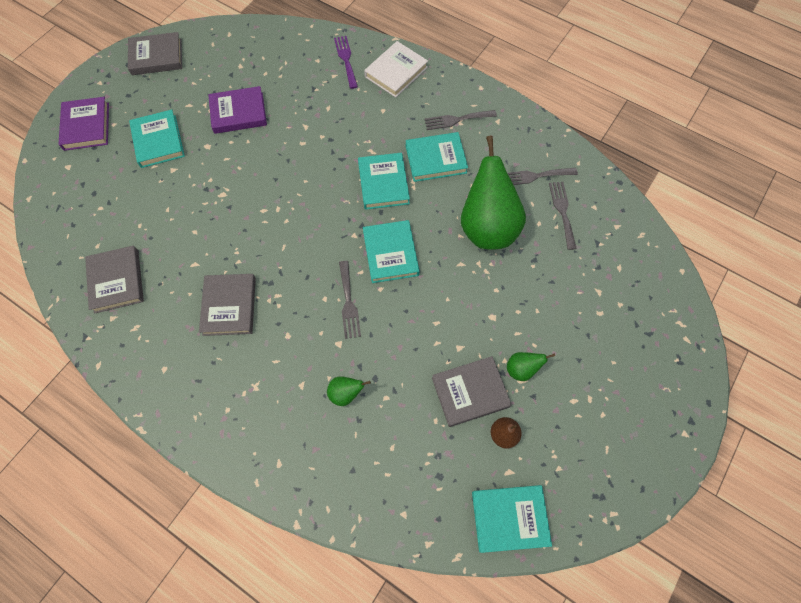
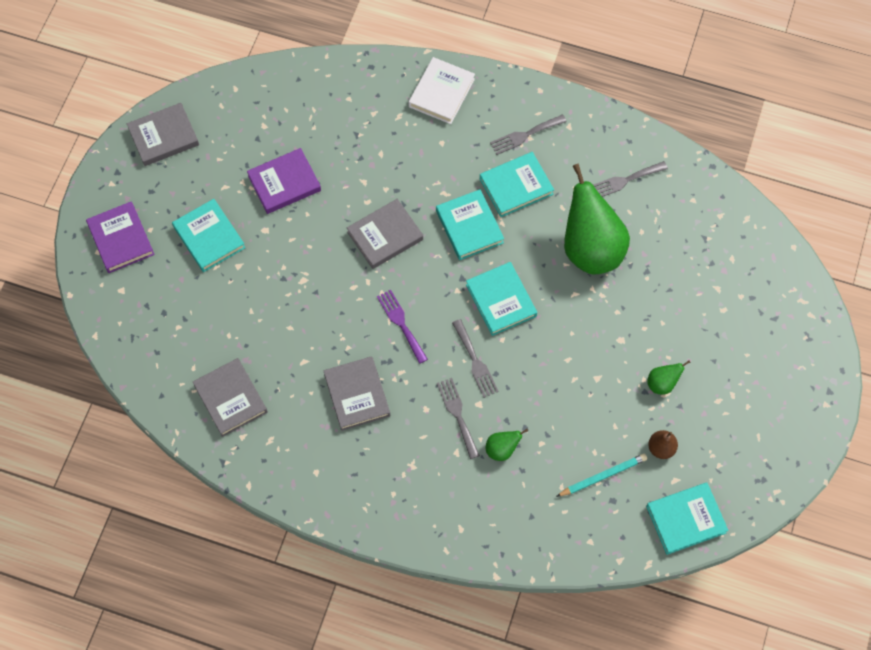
camera: 15 degrees left, 0 degrees up
(346, 59) = (380, 90): purple fork -> purple fork (401, 323)
(437, 447) = (603, 476): none -> turquoise pencil
(470, 392) = (619, 418): grey book -> grey book (385, 236)
(562, 211) = (662, 213): grey fork -> grey fork (457, 414)

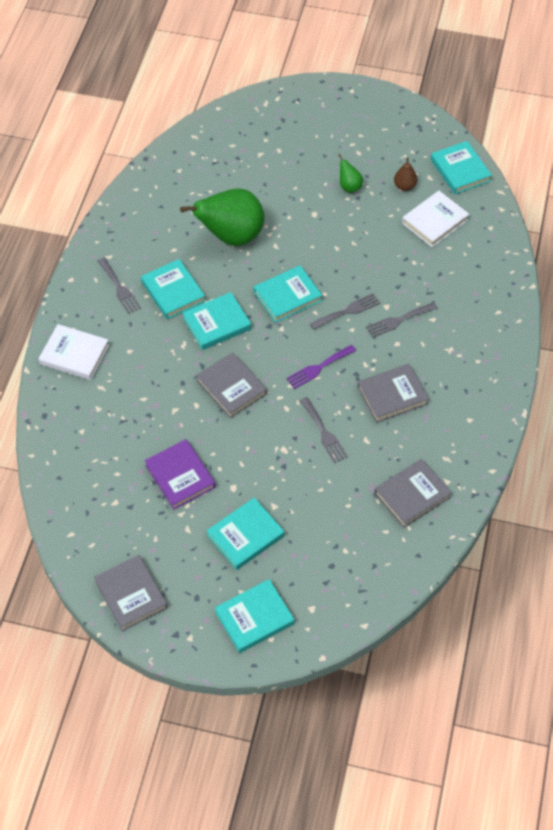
camera: 95 degrees left, 10 degrees down
(121, 239) = (254, 618): purple book -> turquoise book
(502, 449) = (424, 288): green pear -> none
(603, 476) = (434, 221): turquoise pencil -> white book
(625, 180) = (163, 215): grey fork -> grey fork (324, 432)

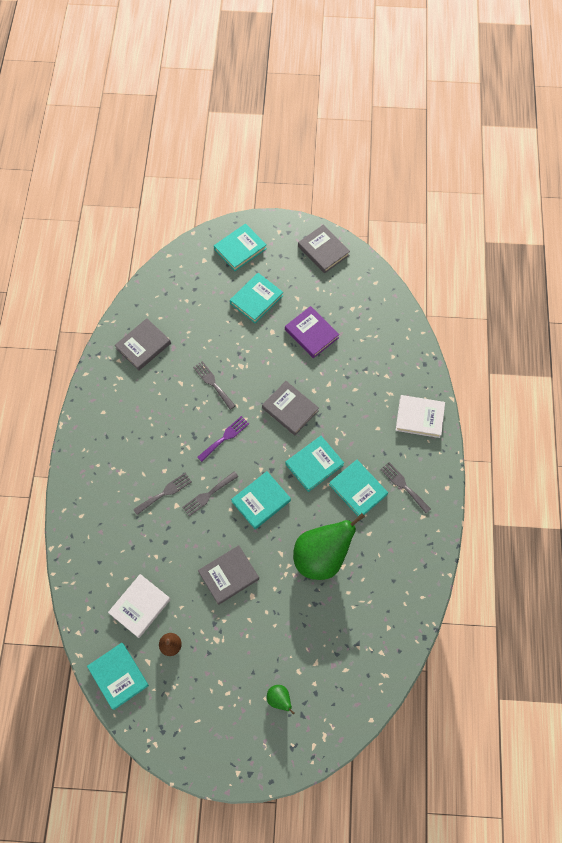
camera: 170 degrees right, 10 degrees up
(349, 187) = (223, 635): green pear -> green pear (279, 699)
(392, 395) = (164, 423): grey book -> grey book (229, 575)

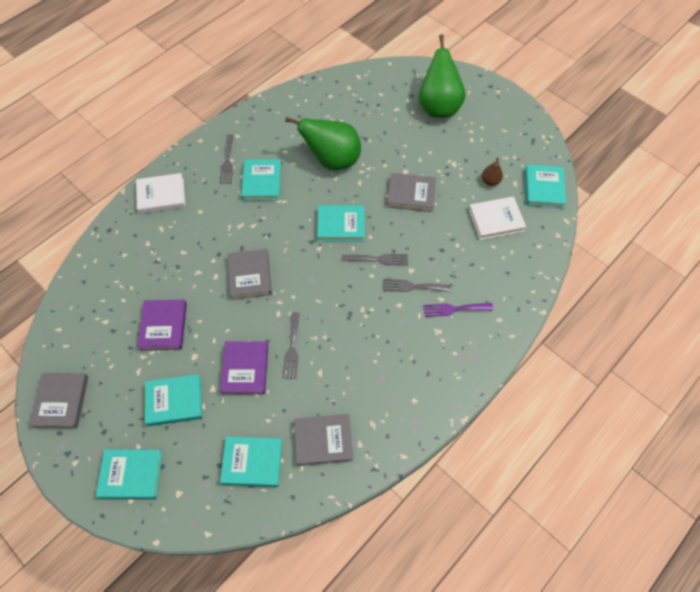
camera: 140 degrees left, 5 degrees down
(225, 437) = (324, 293): purple fork -> purple fork (454, 309)
(231, 349) = (245, 369): none -> purple book
(279, 699) = (438, 107): green pear -> green pear, size x2.35
(314, 464) = (275, 221): turquoise book -> turquoise book (252, 462)
(419, 417) = (161, 195): white book -> white book turned 60 degrees counterclockwise

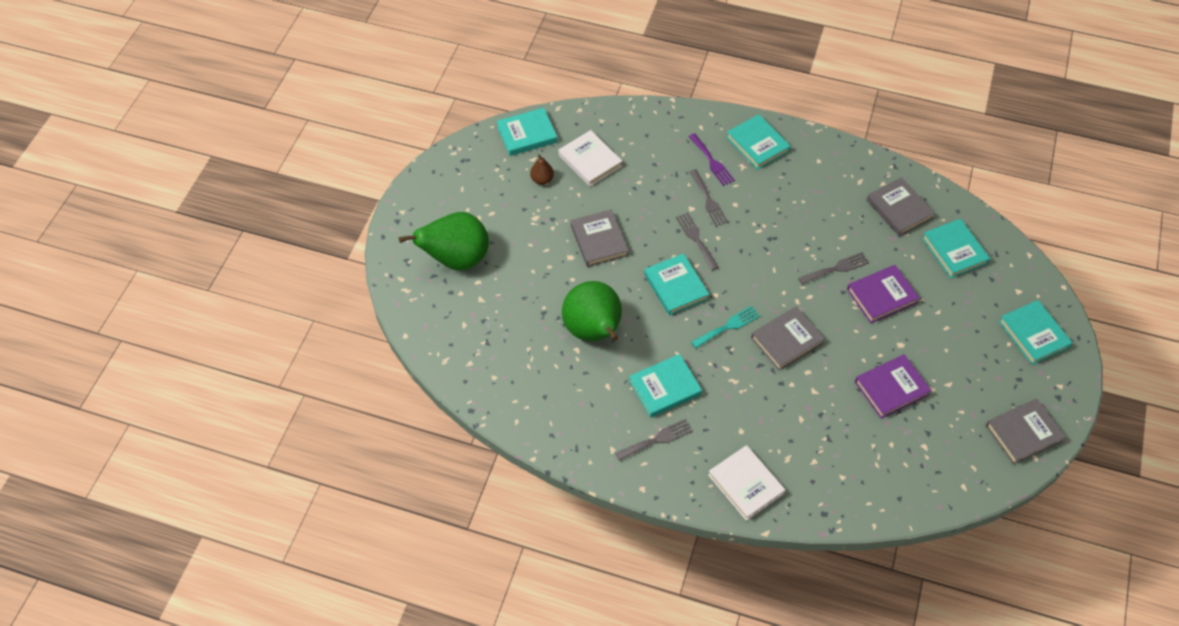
camera: 115 degrees left, 5 degrees down
(174, 401) = (951, 337): turquoise book -> turquoise book (757, 144)
(286, 243) = (728, 326): none -> turquoise fork

